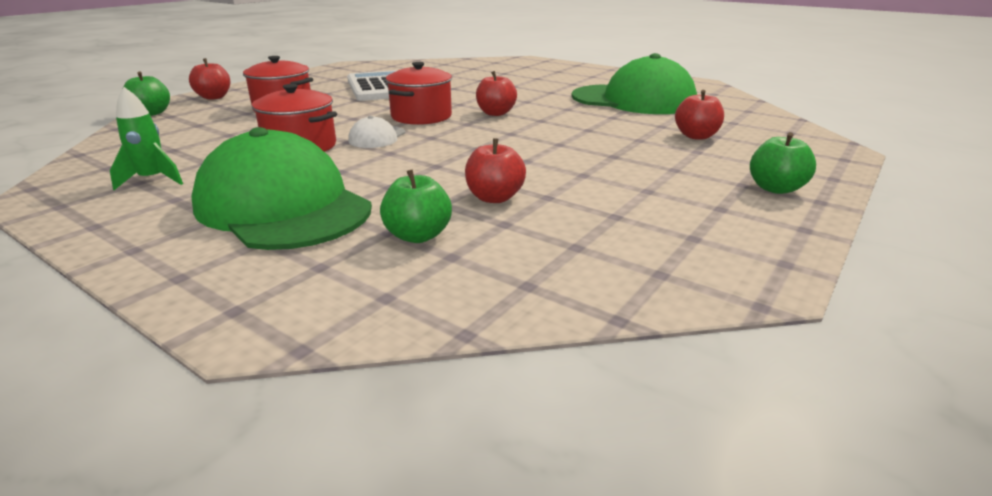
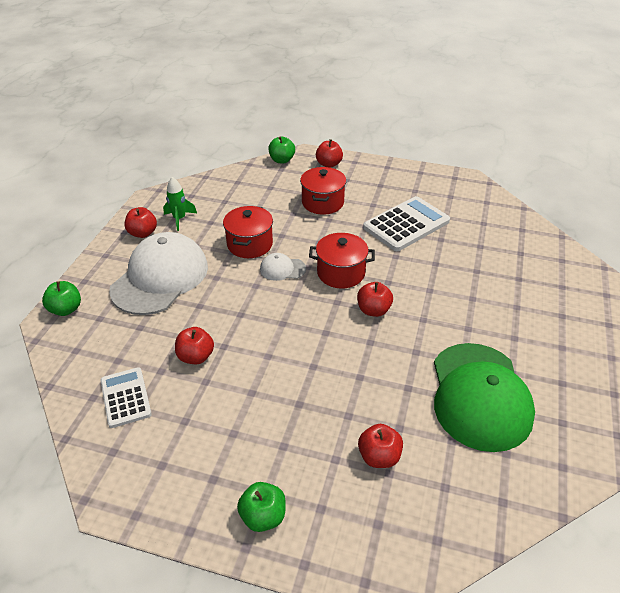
camera: 70 degrees right, 15 degrees up
(133, 210) = (143, 233): none -> red apple
(283, 206) = (160, 278): green cap -> white cap
(418, 236) = (137, 340): green apple -> green apple (66, 309)
(546, 254) = (126, 397): none -> white calculator

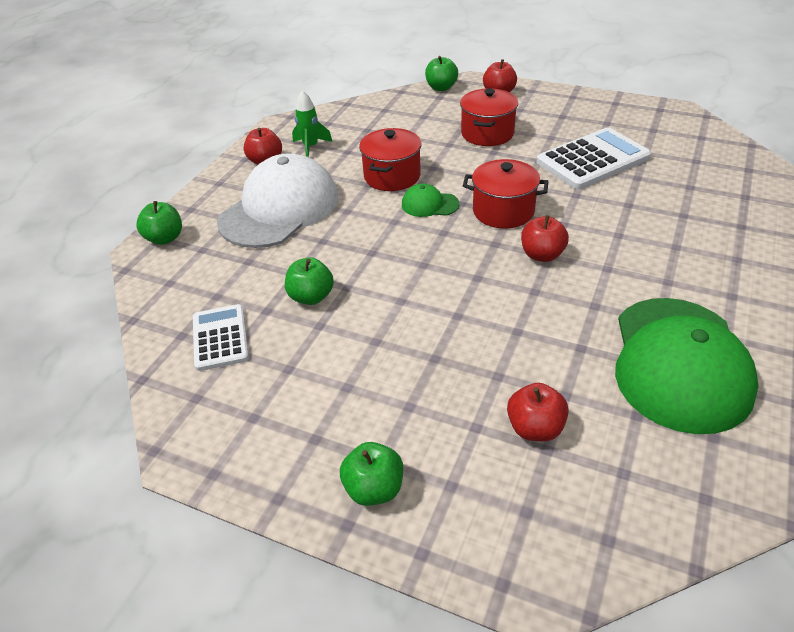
camera: 10 degrees right, 0 degrees up
(196, 357) = (311, 297): red apple -> green apple
(282, 269) = (429, 204): white cap -> green cap

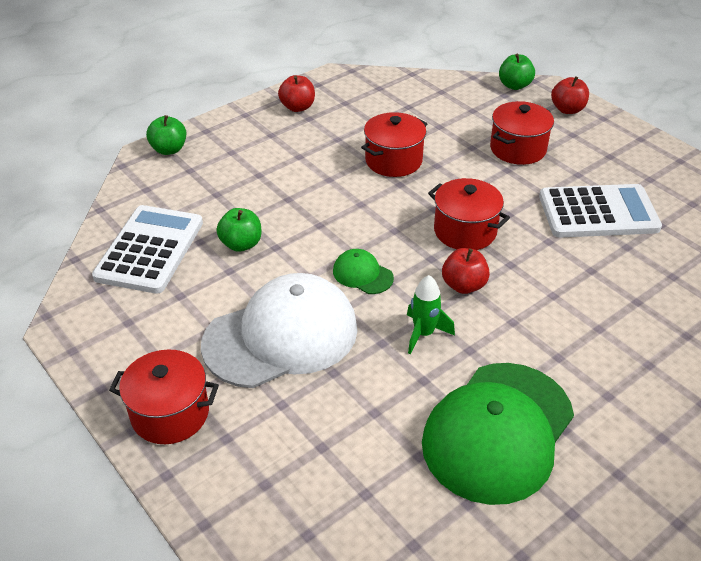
camera: 25 degrees right, 0 degrees up
(220, 338) = (150, 250): white calculator -> white calculator, size x1.61
(279, 209) = (275, 156): white cap -> white cap (281, 336)
(311, 147) = (345, 107): green rocket -> green rocket (423, 334)
(374, 489) = (170, 414): green apple -> red pot
(429, 204) = (404, 200): green cap -> green cap (362, 274)
(535, 428) = (326, 426): red apple -> none

